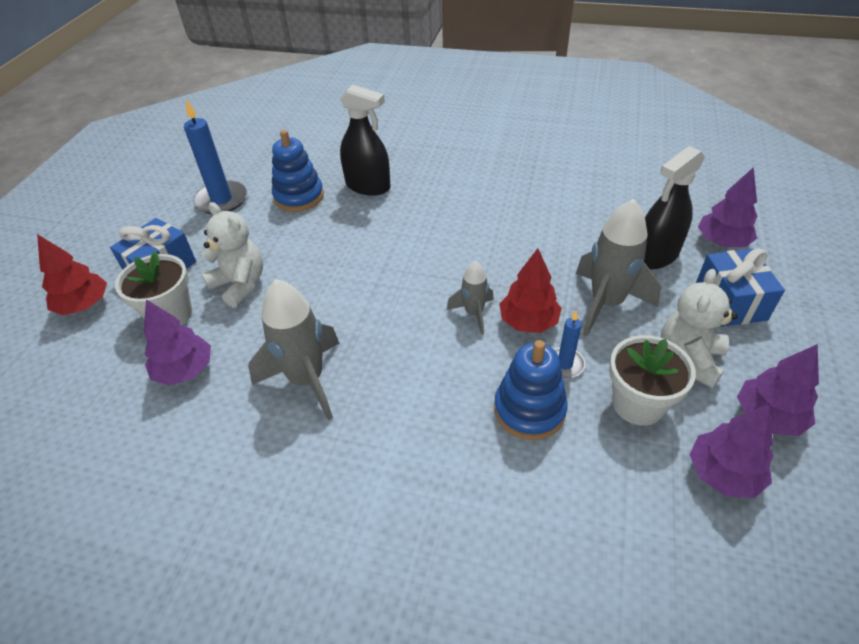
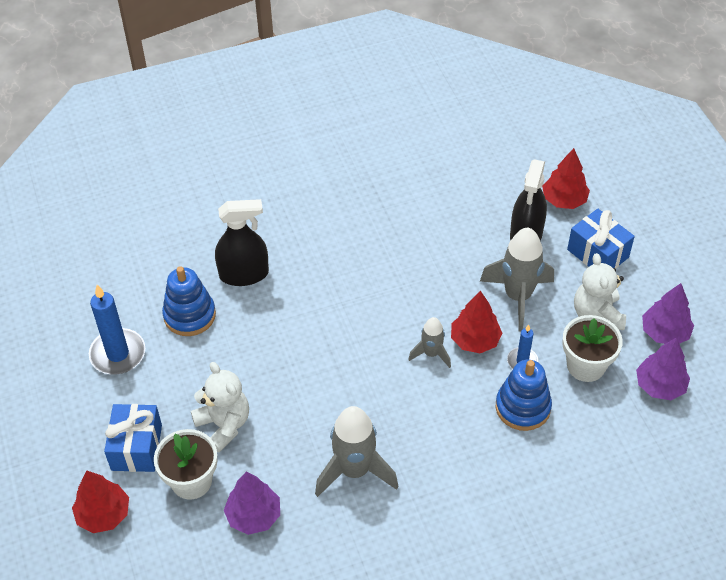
camera: 35 degrees left, 5 degrees up
(240, 284) = (224, 425): white teddy bear -> white teddy bear turned 45 degrees clockwise
(722, 242) = (564, 200): purple tree -> red tree

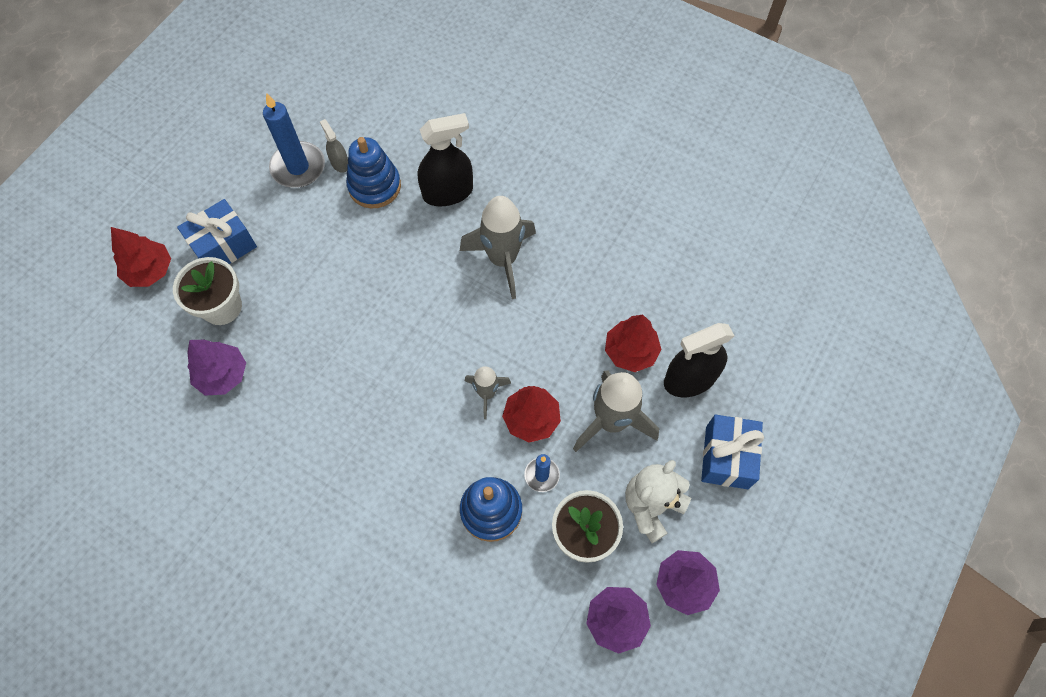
camera: 50 degrees right, 15 degrees up
(144, 325) = (340, 163): none -> grey spray bottle
(224, 425) = (290, 289): white teddy bear -> none
(244, 274) = (448, 192): black spray bottle -> black spray bottle turned 60 degrees counterclockwise
(354, 471) = (320, 419): grey rocket -> grey rocket (502, 259)
(564, 200) = (764, 383): red tree -> red tree (630, 351)

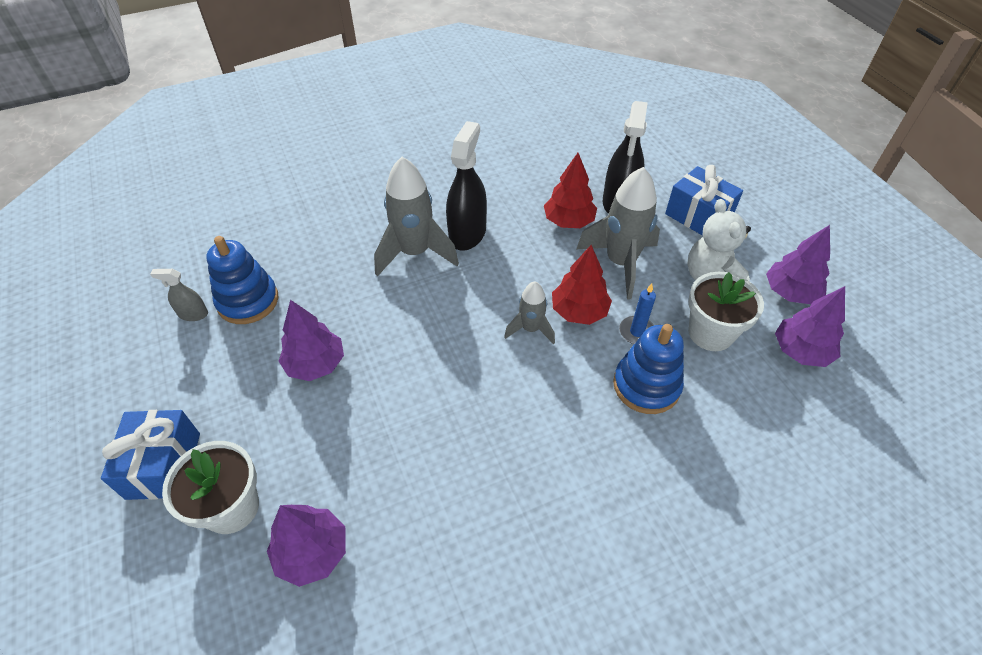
camera: 55 degrees left, 15 degrees down
(150, 270) = (105, 564): red tree -> none
(298, 167) = (156, 349): blue candle -> none
(353, 271) = (315, 364): none -> purple tree
(448, 192) = (314, 254): black spray bottle -> black spray bottle (467, 233)

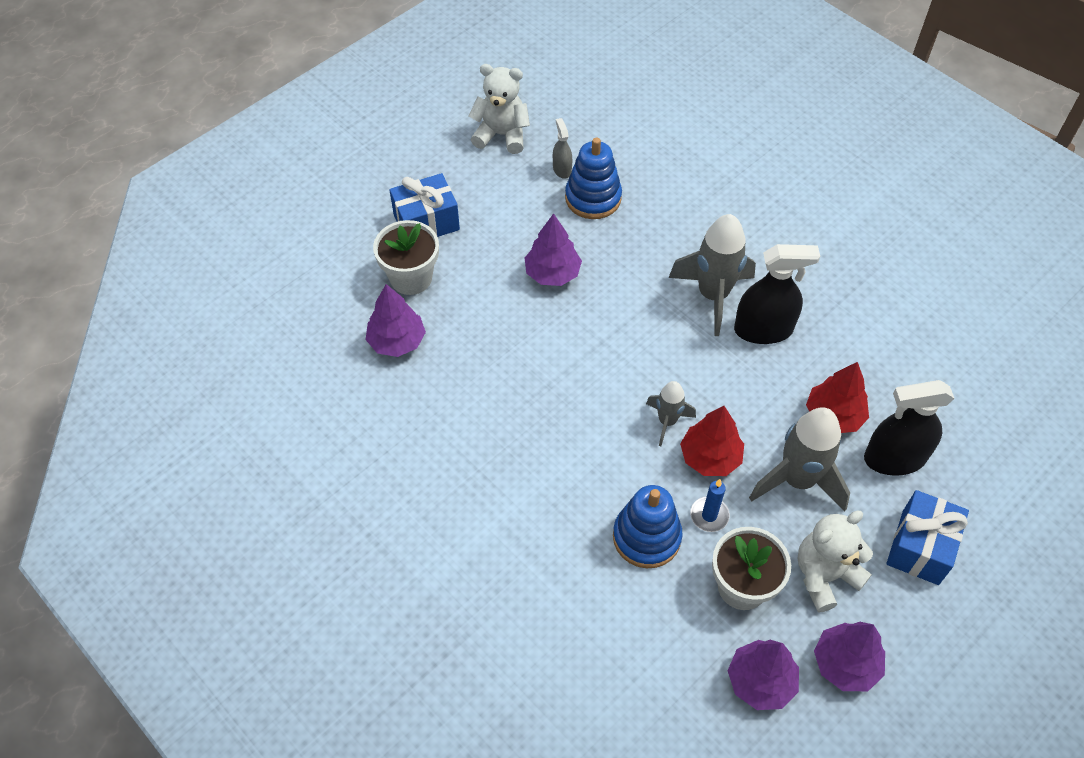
camera: 70 degrees right, 5 degrees up
(104, 352) = (501, 135): none -> white teddy bear

